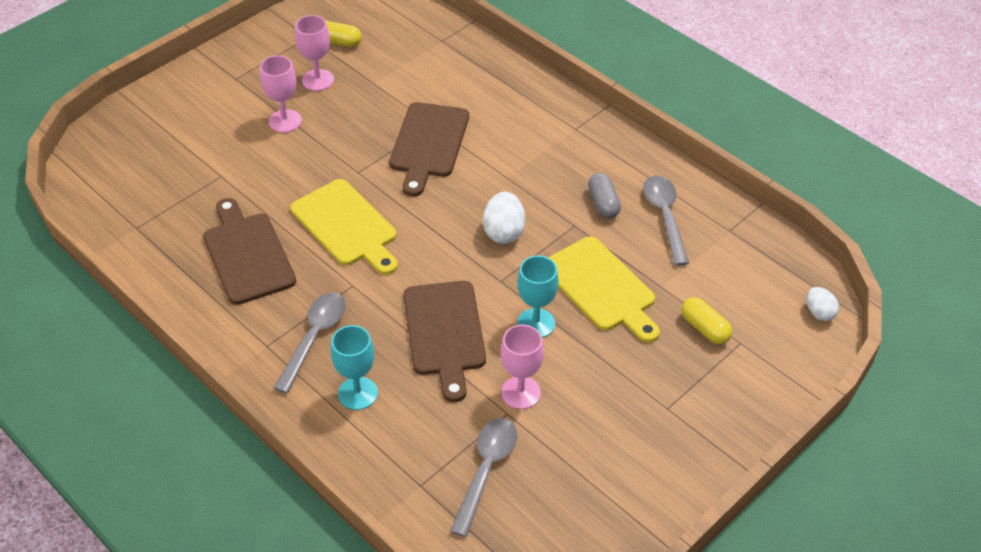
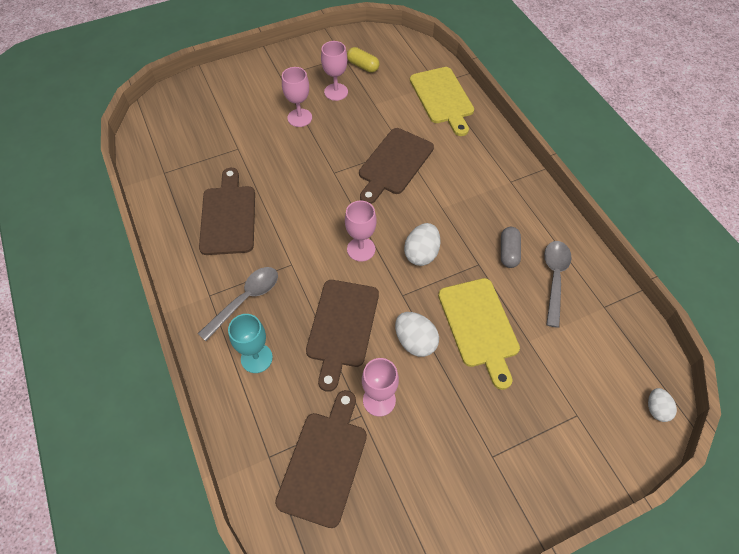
camera: 20 degrees right, 10 degrees up
(347, 226) = (307, 214): yellow cutting board -> yellow cutting board (442, 98)
(430, 246) = (361, 249): none -> pink goblet
(486, 470) = (324, 462): grey spoon -> brown cutting board
(536, 323) = (415, 342): turquoise goblet -> white egg
(705, 328) = (551, 391): yellow capsule -> none

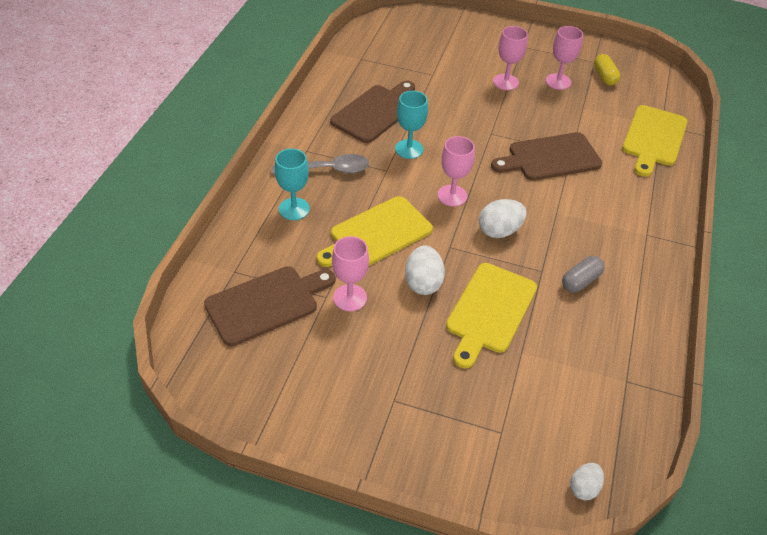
camera: 40 degrees right, 10 degrees down
(289, 231) = (409, 149): none -> turquoise goblet
(342, 327) = (377, 234): brown cutting board -> yellow cutting board
(554, 278) = (602, 328): grey spoon -> none

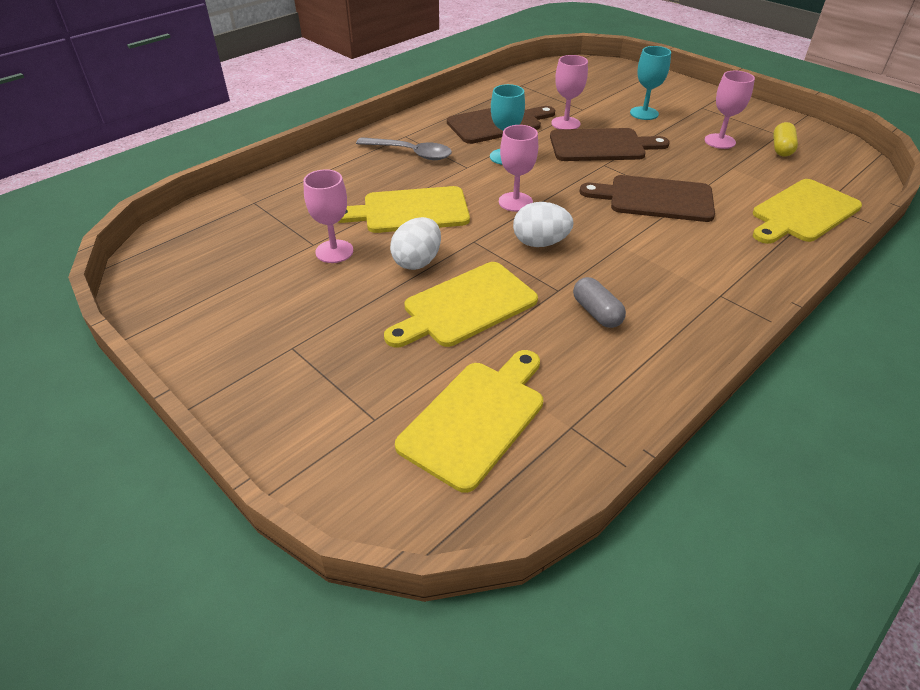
camera: 30 degrees right, 5 degrees down
(266, 303) = (255, 233): brown cutting board -> brown cutting board (601, 145)
(294, 209) = (351, 173): turquoise goblet -> turquoise goblet (644, 113)
(505, 82) = (657, 130): pink goblet -> pink goblet (565, 123)
(565, 401) = (475, 418): none -> yellow cutting board
(580, 281) = (596, 312): grey capsule -> grey capsule turned 75 degrees clockwise
(583, 488) = (418, 514): white egg -> none

